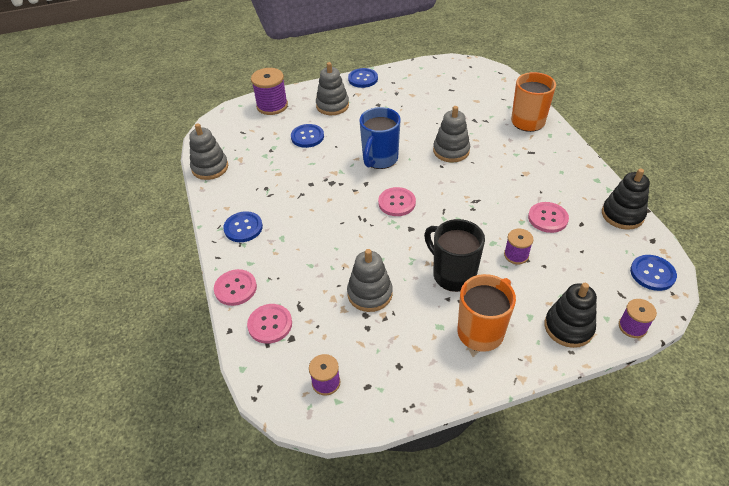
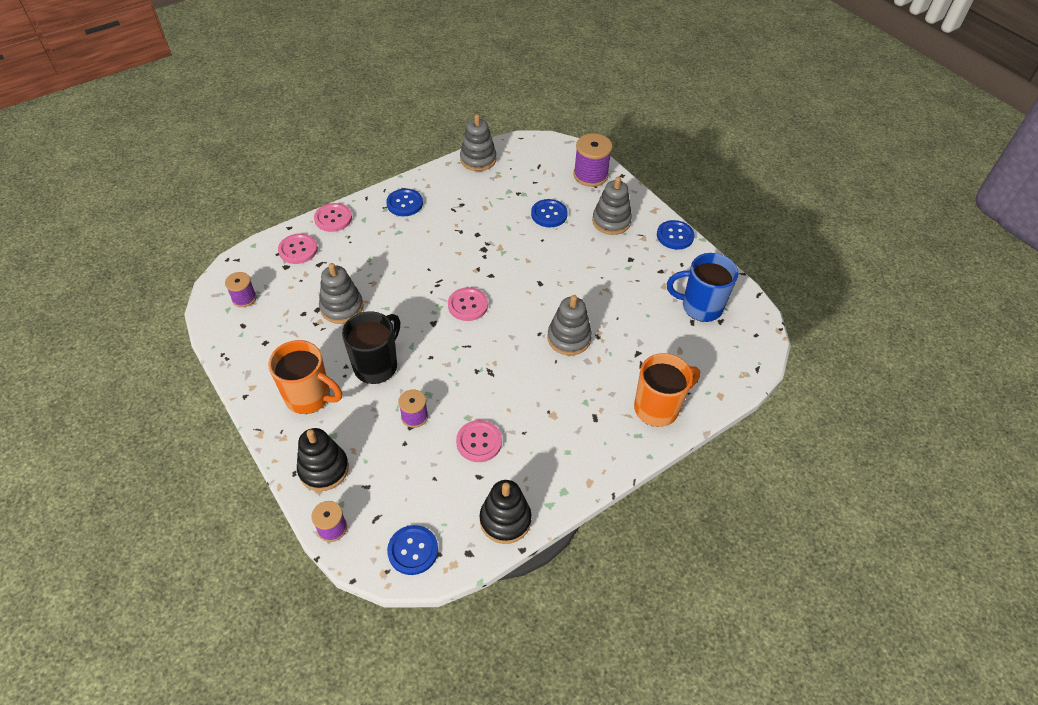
camera: 70 degrees right, 5 degrees up
(379, 159) = (532, 279): blue mug -> blue mug (700, 307)

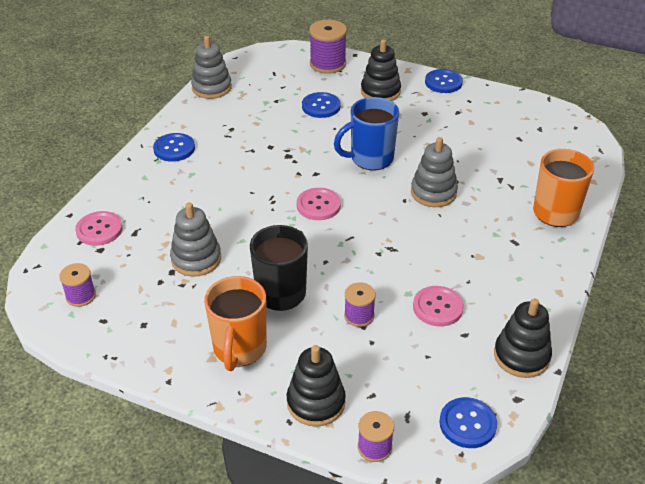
camera: 30 degrees left, 10 degrees down
(309, 397) = (239, 349): orange mug -> orange mug turned 105 degrees clockwise
(333, 218) = (111, 189): pink button -> none
(611, 221) = (380, 91): grey stacking toy -> black stacking toy
(700, 307) = (514, 125): blue mug -> blue mug (370, 159)

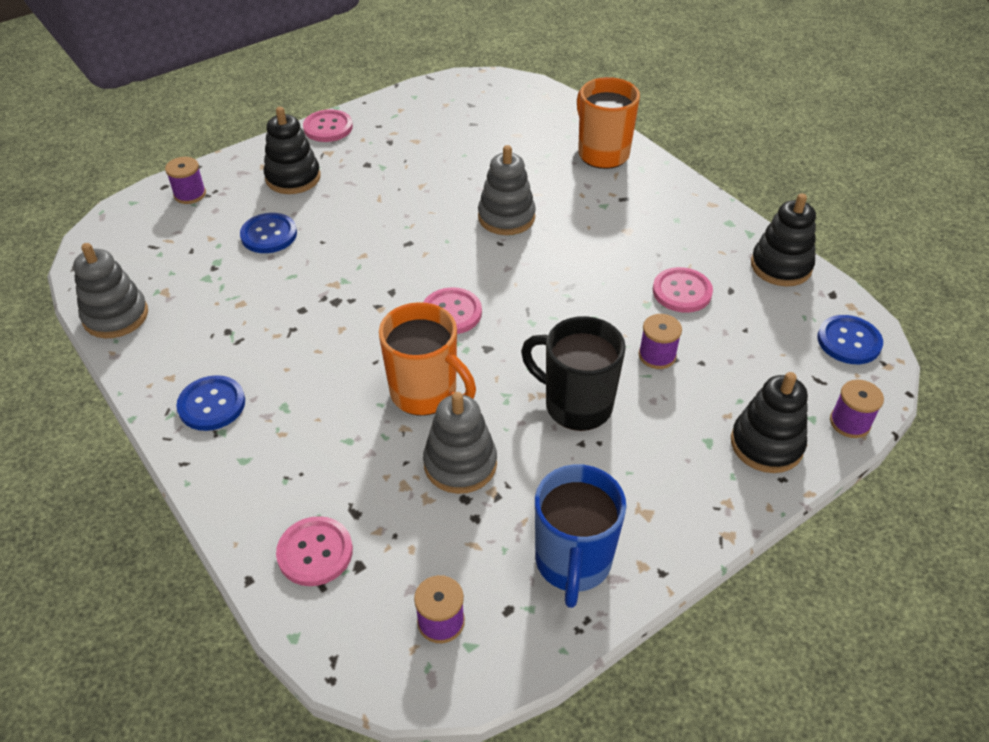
camera: 60 degrees left, 5 degrees up
(239, 349) = (648, 480): orange mug -> orange mug (425, 393)
(327, 64) = (190, 194): purple spool -> purple spool, size x0.60
(370, 159) = (407, 237): blue mug -> blue mug (573, 563)
(443, 82) = (328, 127): blue button -> pink button

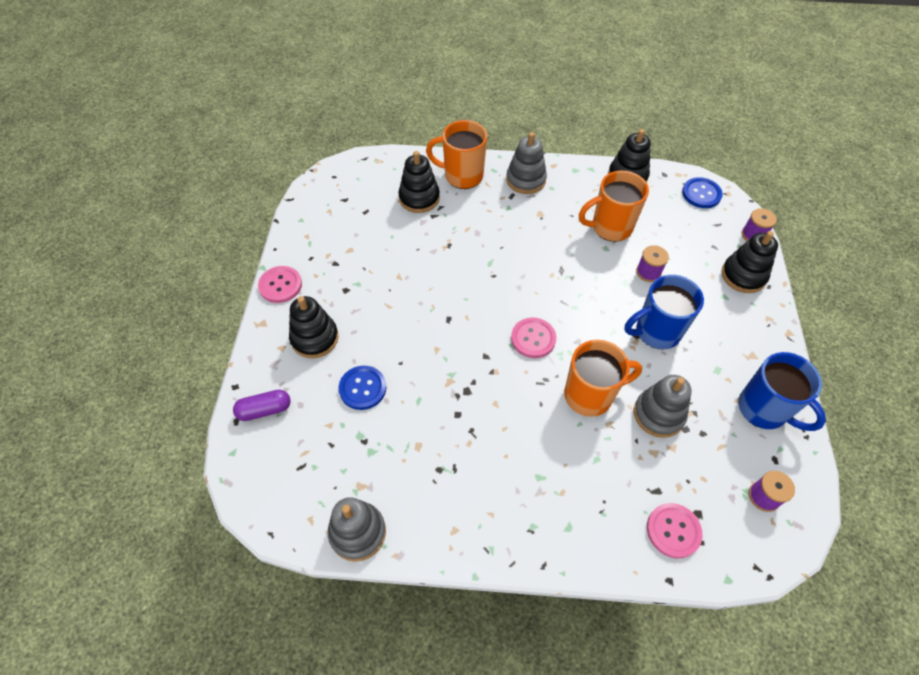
camera: 50 degrees left, 10 degrees up
(190, 194) = (265, 410): purple spool -> purple capsule
(212, 404) = (503, 518): blue button -> none
(506, 217) = (473, 257): grey stacking toy -> grey stacking toy (525, 180)
(534, 144) = (419, 198): none -> black stacking toy
(576, 405) = (656, 332): black mug -> blue mug
(682, 292) = (610, 227): pink button -> orange mug

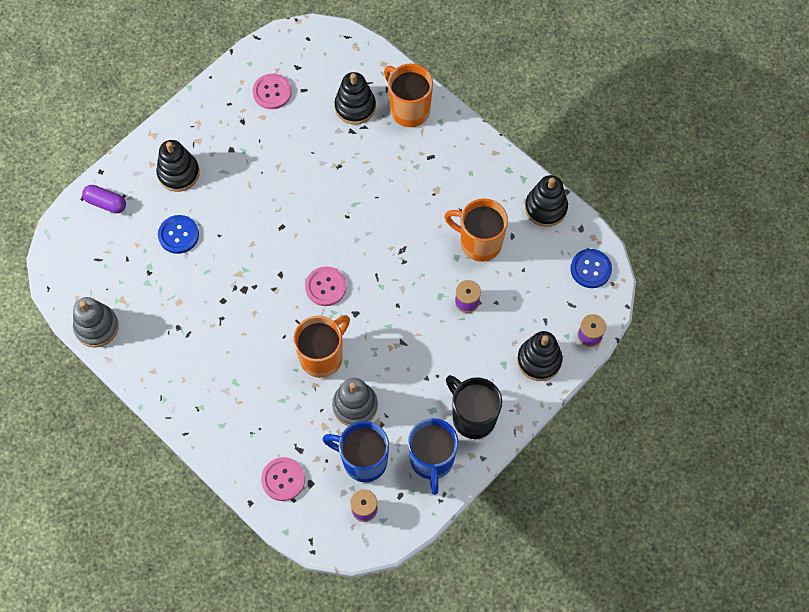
camera: 40 degrees right, 10 degrees up
(280, 285) = (189, 112): pink button -> pink button (272, 92)
(525, 180) = (457, 150): grey stacking toy -> none
(590, 395) = (322, 356): orange mug -> orange mug turned 75 degrees counterclockwise
(656, 332) = (419, 350): blue mug -> blue mug (363, 460)
(750, 351) = (472, 417): none -> black mug

